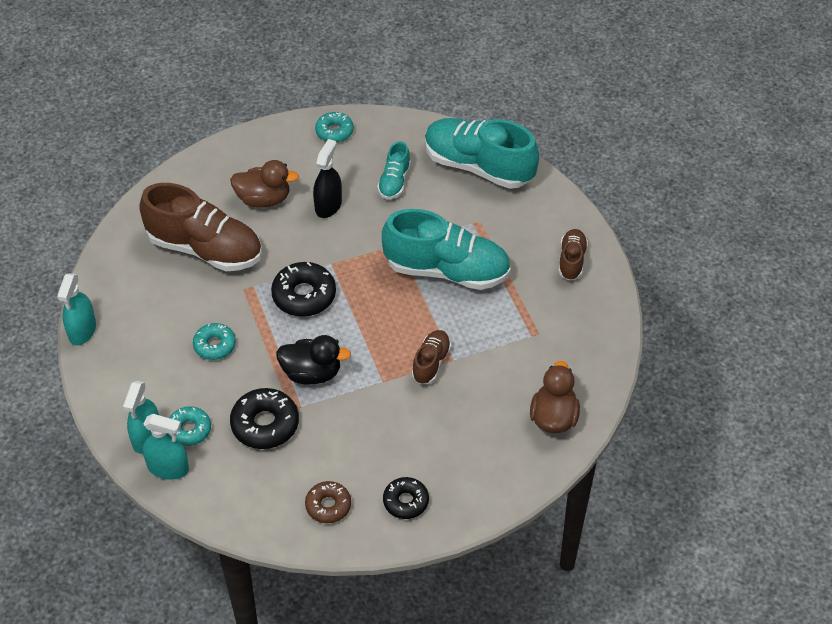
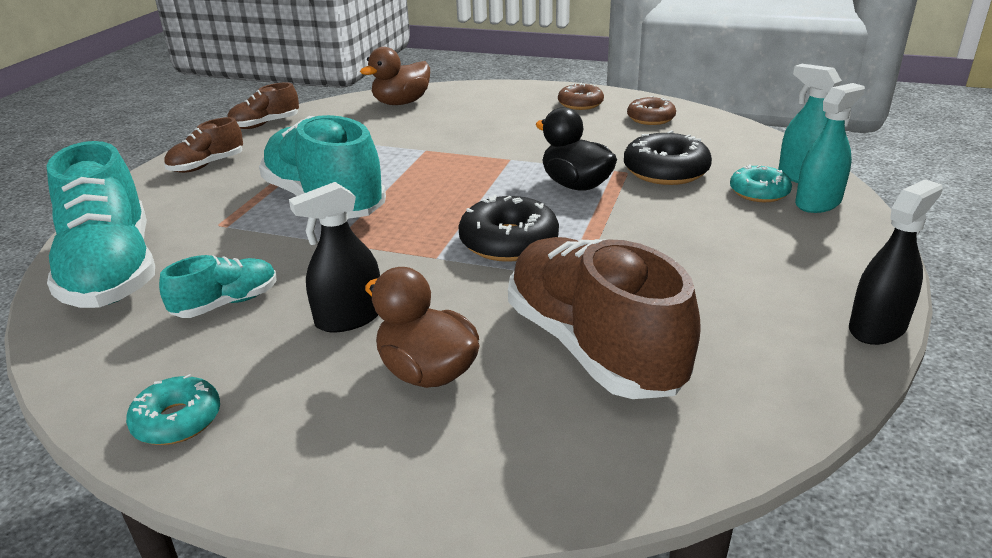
camera: 140 degrees left, 20 degrees down
(82, 330) = (877, 328): turquoise spray bottle -> black spray bottle
(215, 345) = (672, 241): turquoise donut -> none
(406, 501) = (580, 104): black donut -> brown donut
(431, 363) = (448, 154): brown shoe -> brown shoe (265, 124)

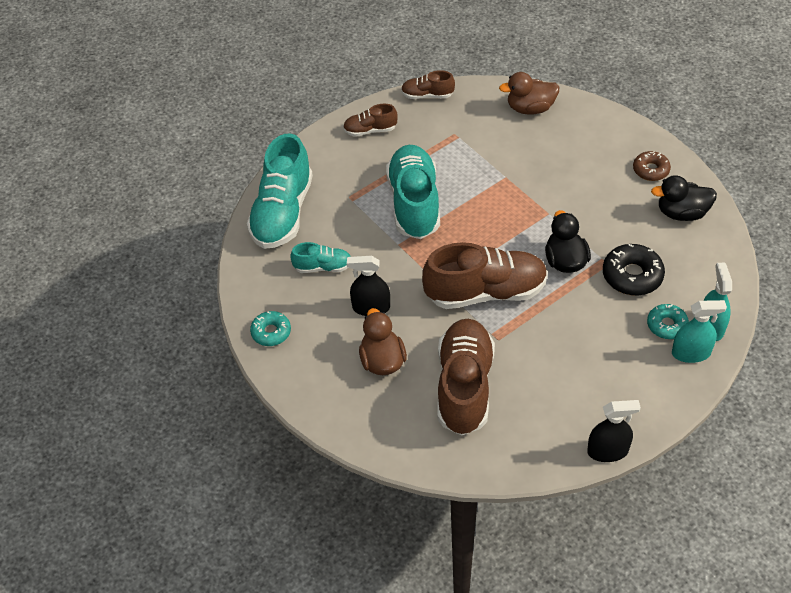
camera: 35 degrees right, 20 degrees up
(509, 242) = (485, 292): black donut -> brown shoe
(650, 118) = (682, 213): brown donut -> black duck

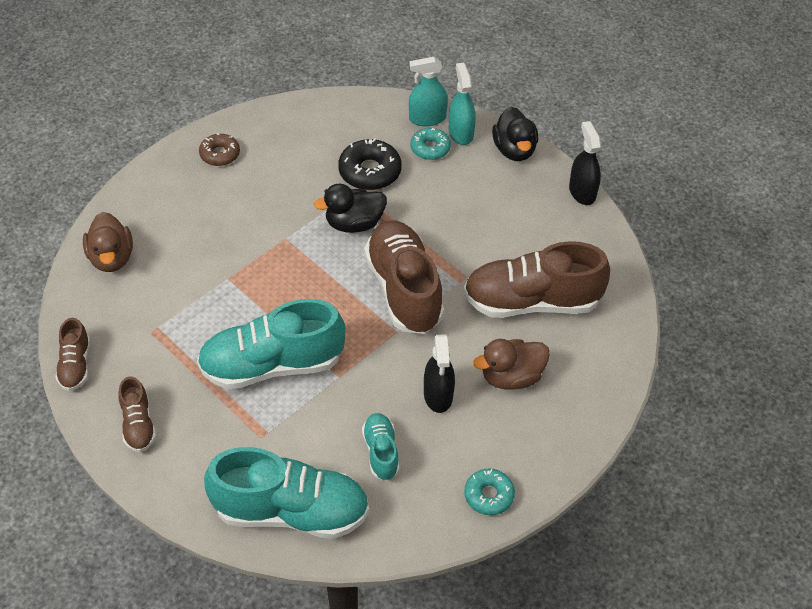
camera: 100 degrees left, 0 degrees up
(682, 213) = (282, 133): black duck -> black duck (514, 150)

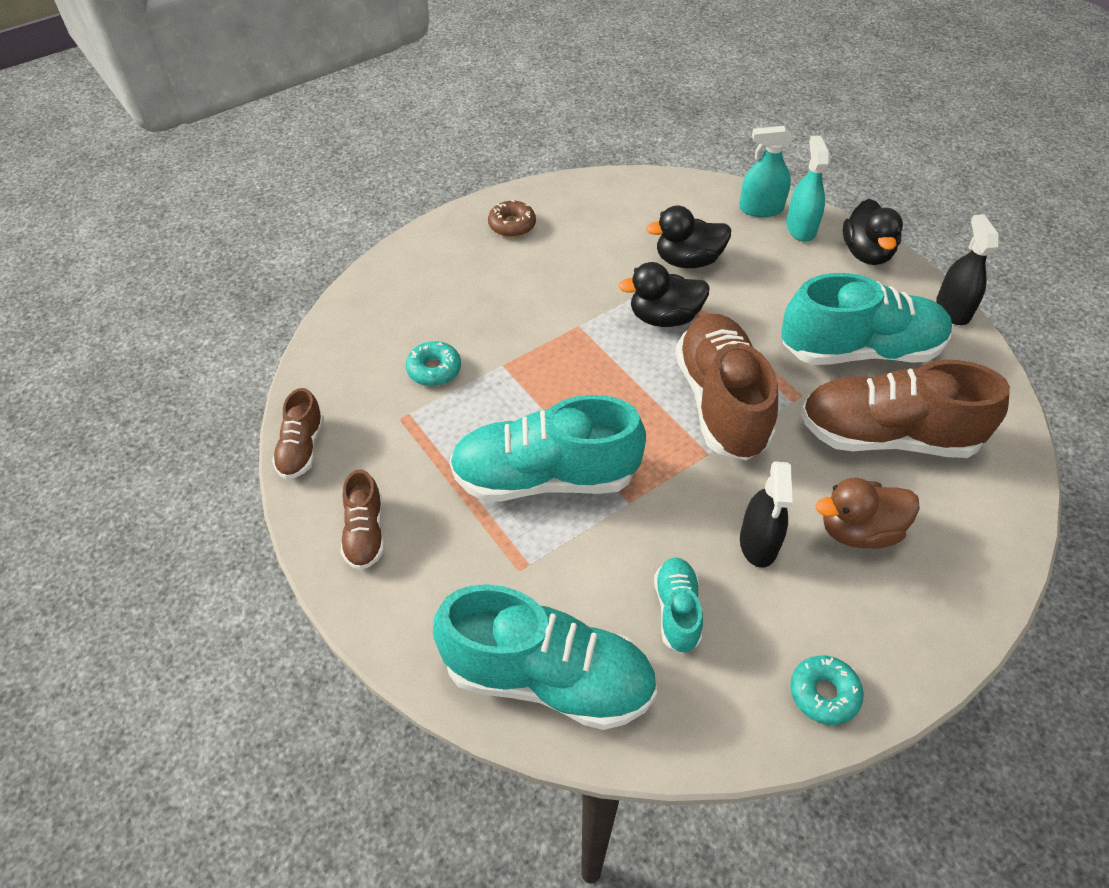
camera: 10 degrees right, 0 degrees up
(112, 258) = (368, 327): brown duck -> none
(370, 172) = (688, 260): black donut -> black duck
(430, 148) = (762, 241): turquoise donut -> turquoise donut (434, 369)
(510, 235) = (860, 350): none -> turquoise shoe

